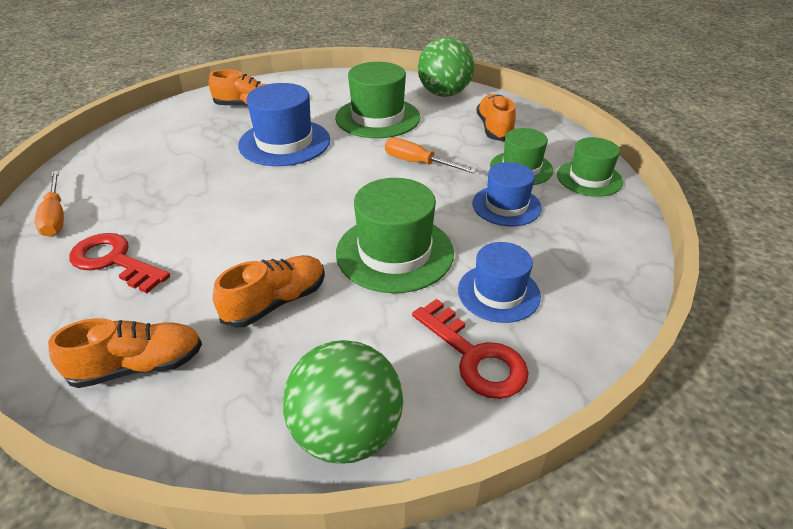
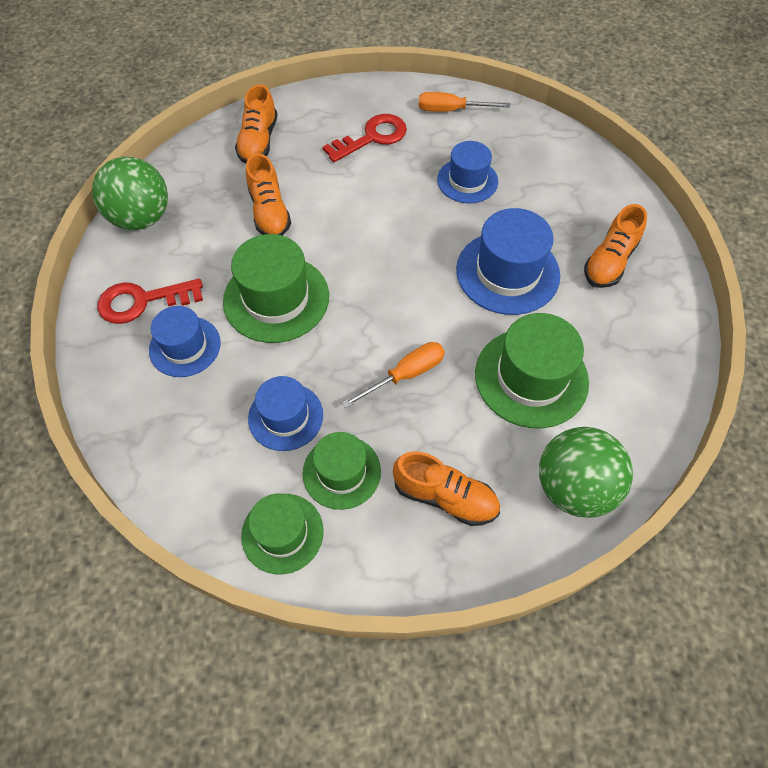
camera: 115 degrees right, 20 degrees up
(175, 182) = (467, 180): none -> blue hat

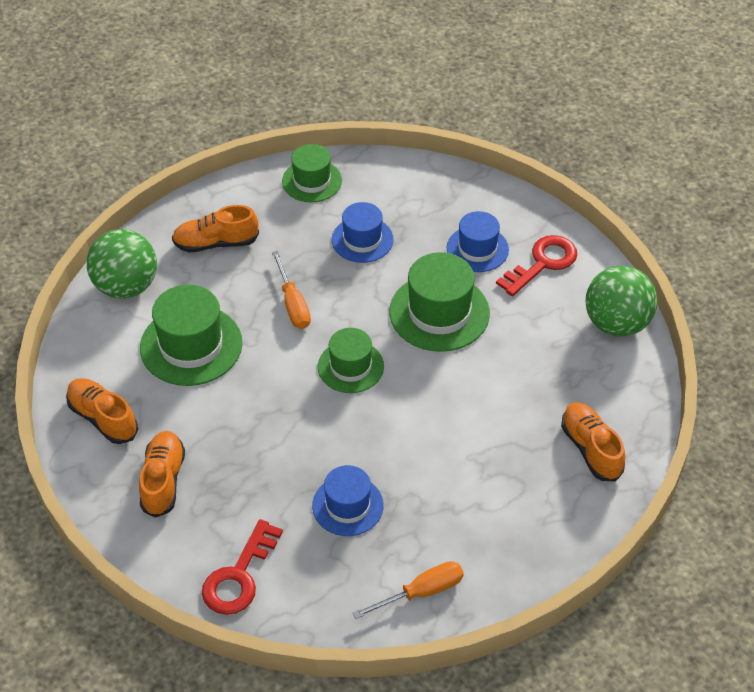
camera: 150 degrees right, 10 degrees down
(269, 212) = (511, 381): orange shoe -> orange shoe (103, 418)
(341, 472) = (297, 226): green hat -> green hat (350, 367)
(372, 137) = (481, 511): red key -> red key (239, 576)
(405, 375) = (293, 304): orange screwdriver -> orange screwdriver turned 45 degrees counterclockwise
(507, 272) = (255, 425): blue hat -> none

